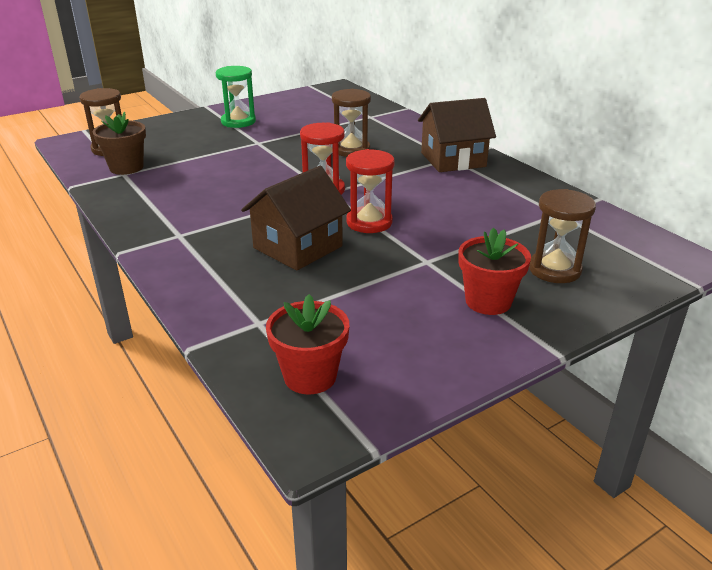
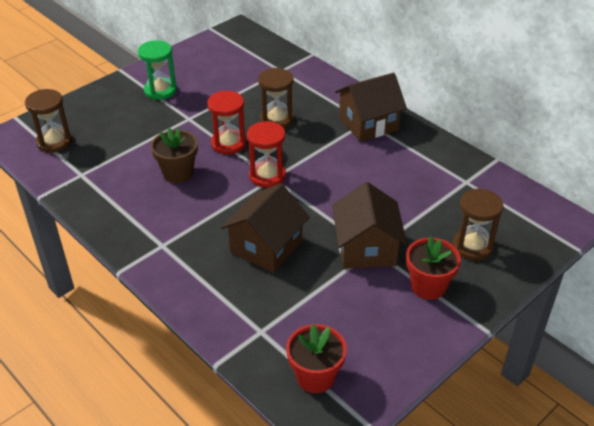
camera: 10 degrees left, 10 degrees up
(126, 167) = (80, 166): brown flower pot -> brown flower pot (178, 173)
(369, 222) = (316, 211): red hourglass -> red hourglass (228, 143)
(418, 259) = (366, 248): none -> brown house

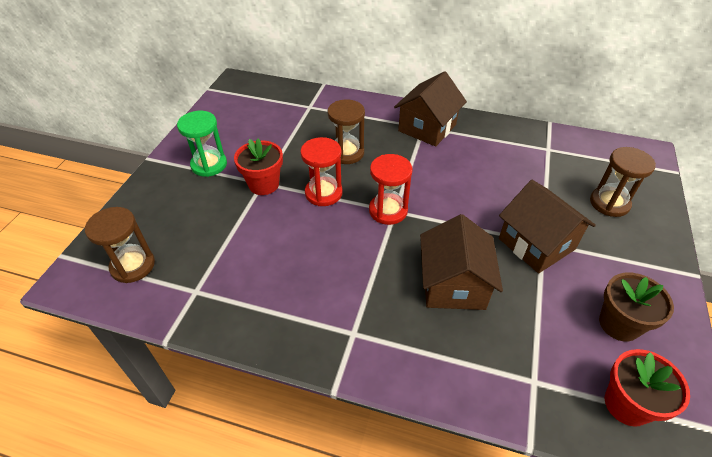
camera: 30 degrees left, 5 degrees up
(178, 173) = (300, 244): brown flower pot -> brown flower pot (619, 324)
(428, 286) = (617, 256): red flower pot -> red flower pot (263, 184)

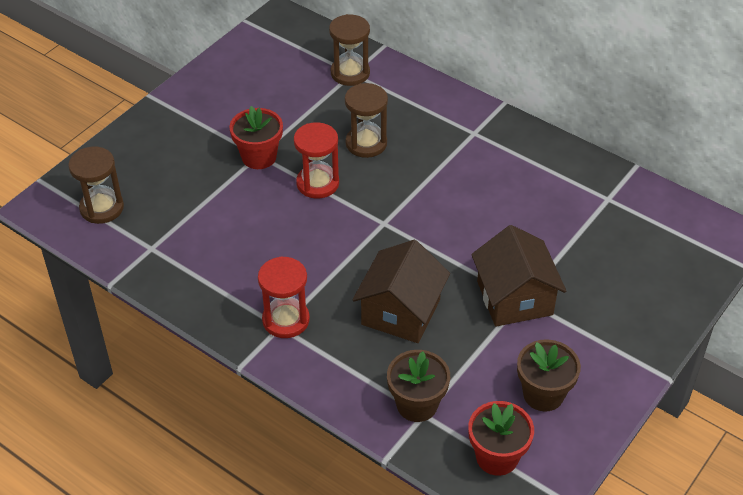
camera: 20 degrees right, 0 degrees up
(209, 165) = (210, 119): green hourglass -> none
(388, 210) = (376, 220): red hourglass -> red hourglass (286, 320)
(427, 128) = (478, 135): brown house -> none
(522, 373) = (417, 404): none -> brown flower pot
(609, 203) = (631, 279): brown hourglass -> brown hourglass (350, 73)

